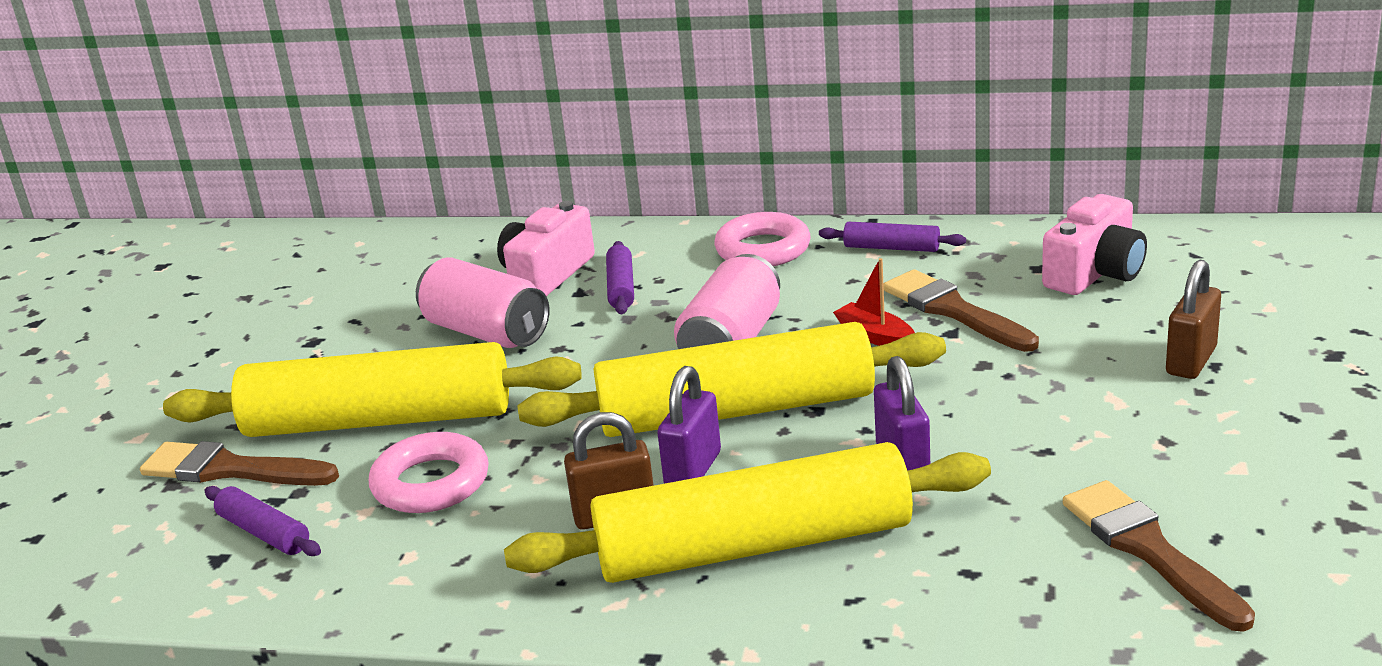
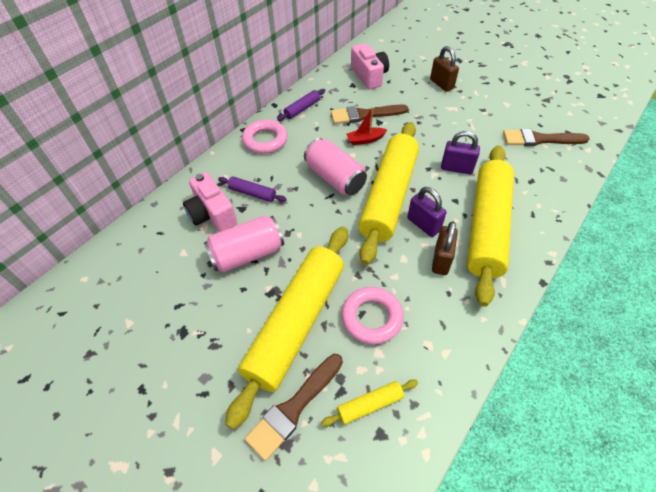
camera: 65 degrees left, 25 degrees up
(264, 532) = (370, 404): purple rolling pin -> yellow rolling pin

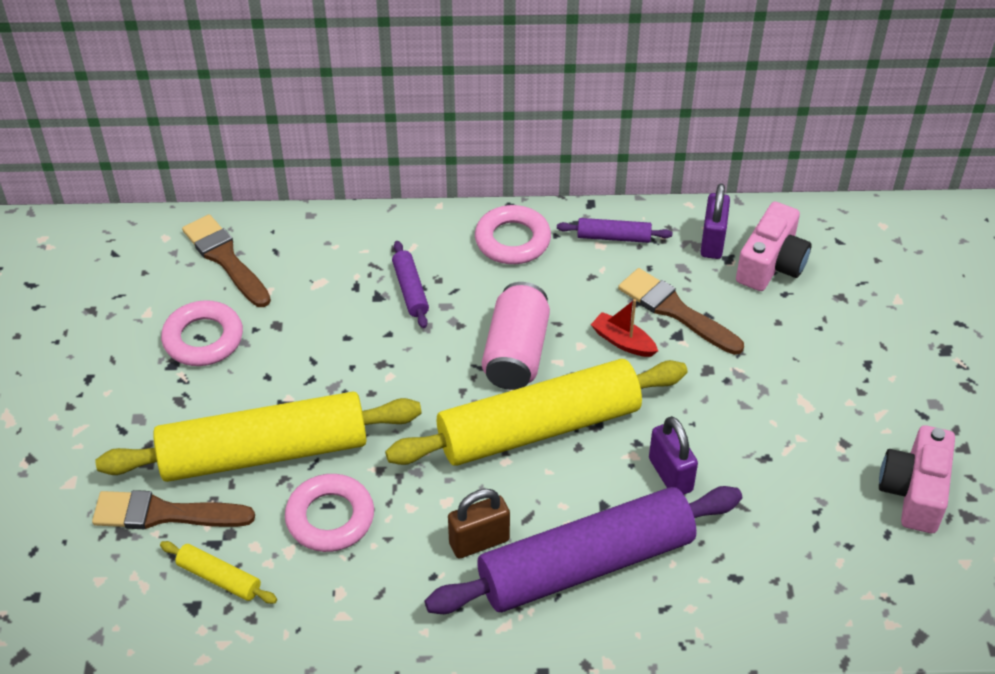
camera: 50 degrees right, 5 degrees down
(182, 304) = (203, 339): none -> pink ring
(212, 214) = (343, 276): pink camera -> pink camera (914, 492)
(247, 254) = (316, 348): pink can -> none
(423, 224) = (523, 492): purple padlock -> purple padlock (712, 242)
(441, 84) = (851, 360): brown padlock -> none
(487, 227) = (586, 564): yellow rolling pin -> purple rolling pin
(539, 139) = (847, 548): brown brush -> brown brush (225, 259)

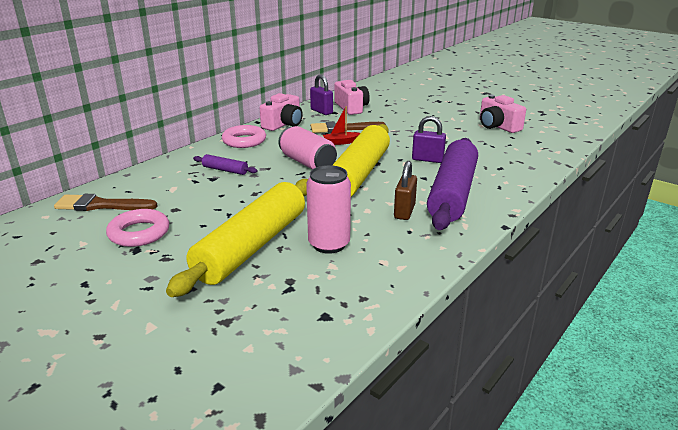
camera: 50 degrees left, 20 degrees down
(164, 514) = (238, 298): brown brush -> none
(219, 578) = (317, 297): yellow rolling pin -> none
(330, 518) = (329, 244): pink ring -> pink can
(613, 237) = (283, 124): purple rolling pin -> pink camera

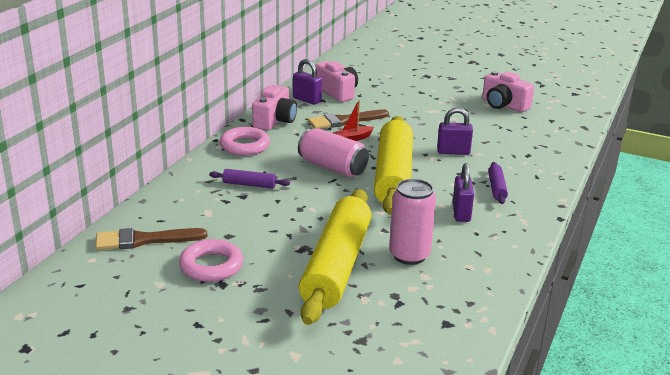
camera: 15 degrees left, 0 degrees up
(404, 211) = (461, 213): brown padlock -> purple padlock
(453, 193) = (497, 188): purple rolling pin -> purple rolling pin, size x0.41

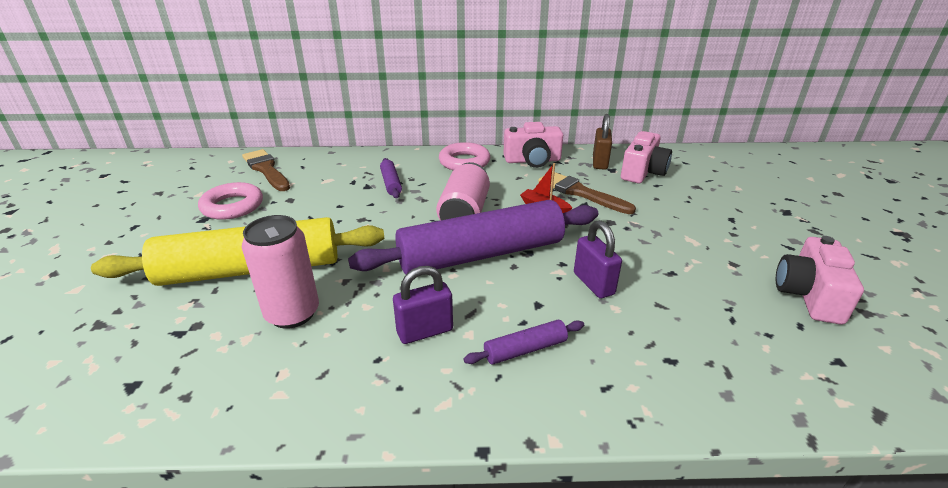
camera: 65 degrees right, 5 degrees up
(307, 100) = (600, 162): purple padlock -> brown padlock
(393, 175) = (481, 255): yellow rolling pin -> purple rolling pin

